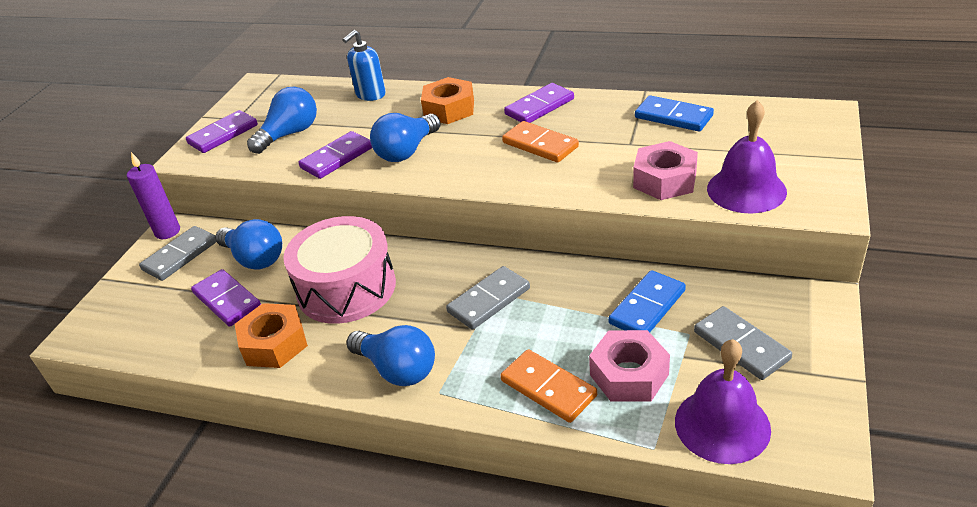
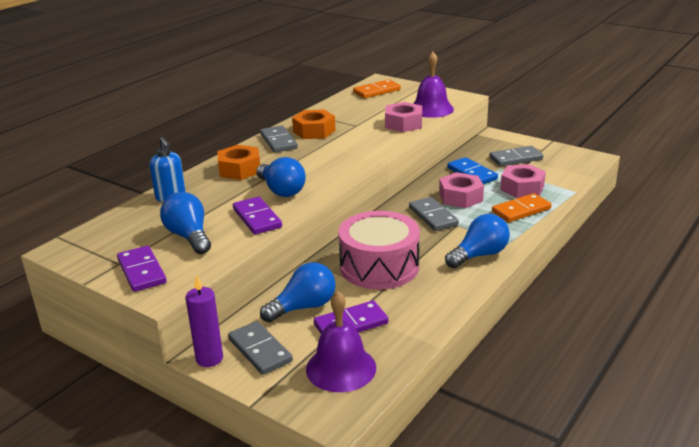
camera: 75 degrees left, 10 degrees down
(274, 344) = (422, 302): orange nut -> orange nut (314, 131)
(539, 107) = (278, 141): purple domino -> grey domino
(540, 145) = (327, 148): orange domino -> orange domino (377, 91)
(560, 313) = (460, 197): none -> pink nut
(673, 117) = (340, 110): blue domino -> none
(722, 425) = (567, 174): purple bell -> purple bell (341, 368)

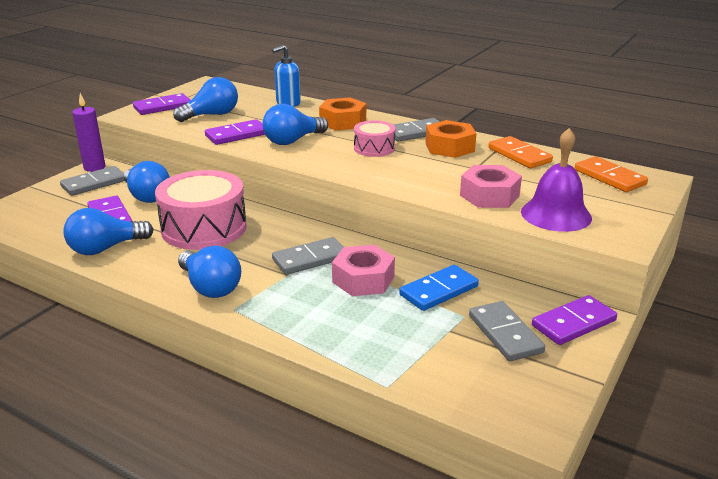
camera: 85 degrees right, 0 degrees up
(309, 157) = (374, 148): none -> pink drum
(341, 368) = (50, 215): purple bell -> none
(417, 316) = (106, 248): none -> blue light bulb
(501, 141) = (574, 323): none -> purple domino
(521, 210) = (323, 326): orange domino -> orange domino (519, 155)
(522, 188) = (396, 332): pink nut -> none

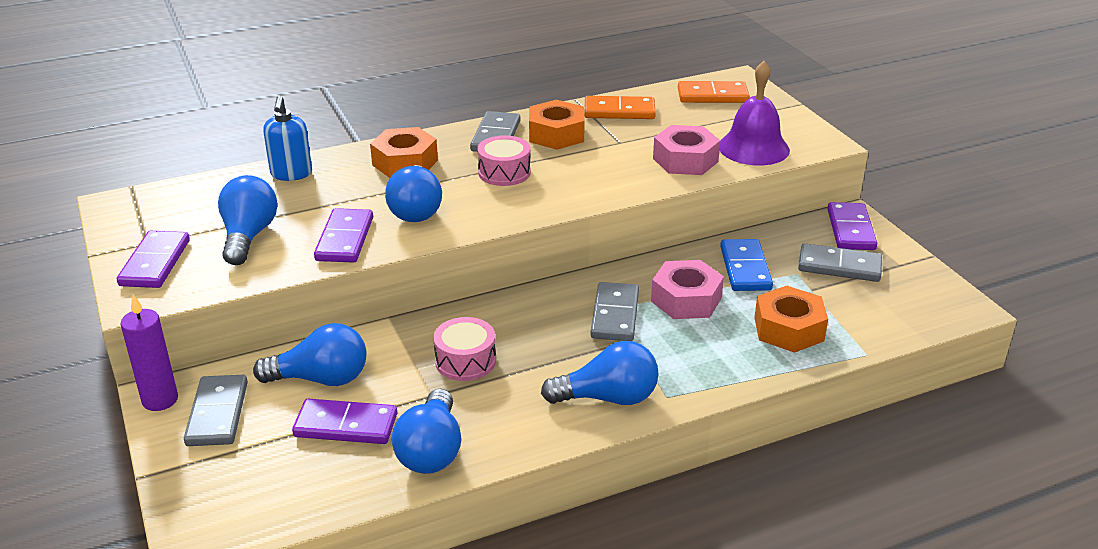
camera: 55 degrees left, 5 degrees up
(204, 228) = (465, 361): pink drum -> pink drum, size x0.53
(378, 336) = (789, 329): none -> orange nut

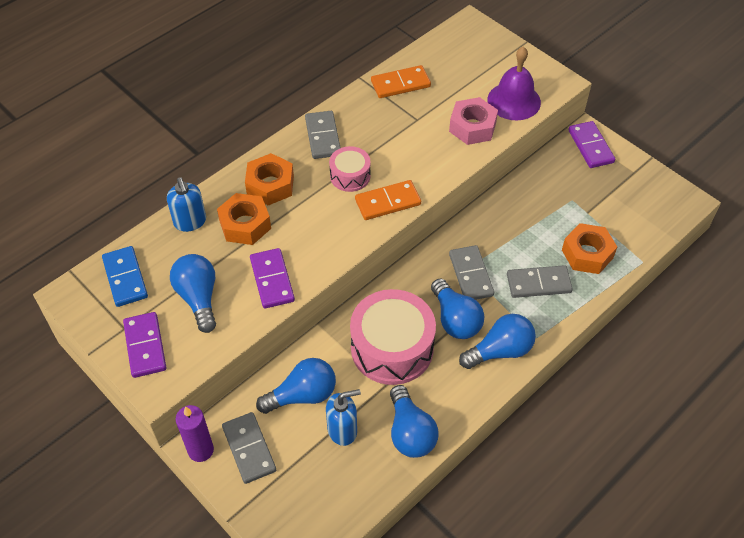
camera: 20 degrees left, 20 degrees up
(346, 425) = (342, 430): purple domino -> blue soap dispenser
(416, 210) = (307, 234): blue light bulb -> blue light bulb (455, 319)
(465, 361) = (392, 348): pink drum -> pink drum, size x1.90
(556, 134) = (367, 123): orange nut -> orange nut (245, 225)
(686, 299) = (511, 246): pink nut -> none
(712, 96) = (460, 48): orange domino -> orange domino (388, 202)
(745, 268) = (537, 205): blue domino -> blue domino (125, 278)
(839, 266) = (596, 185): grey domino -> grey domino (538, 283)

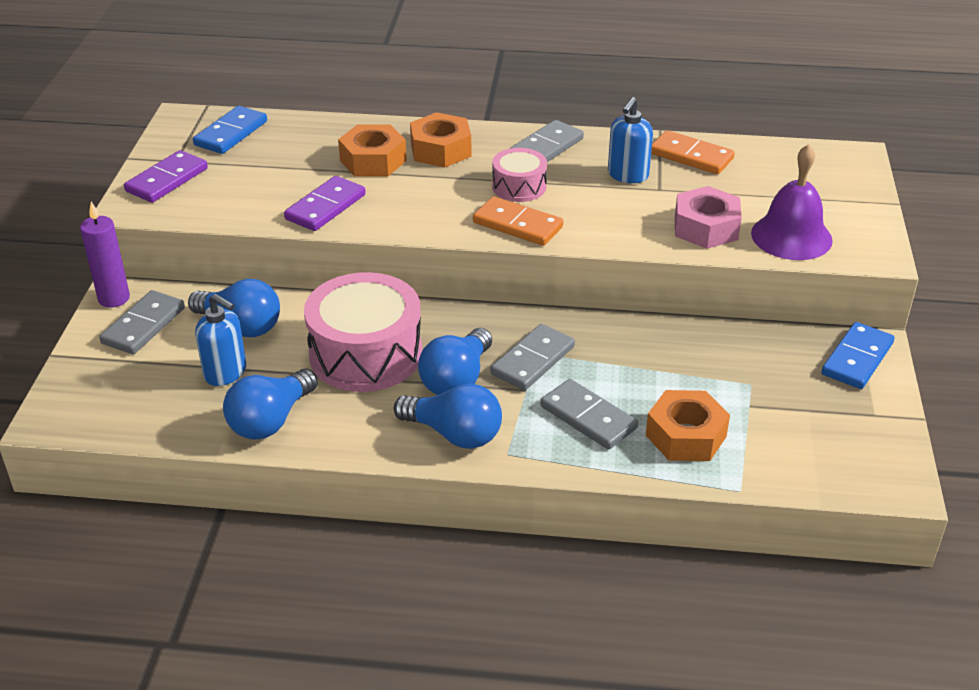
camera: 50 degrees right, 15 degrees down
(190, 222) = (337, 132): blue soap dispenser -> blue soap dispenser (627, 175)
(198, 298) = (254, 179): blue light bulb -> none
(591, 146) = (857, 359): purple domino -> blue domino

